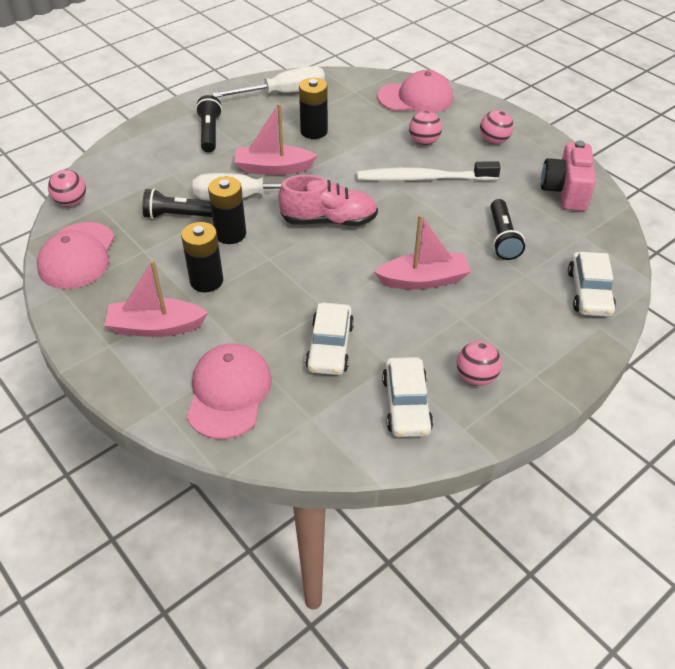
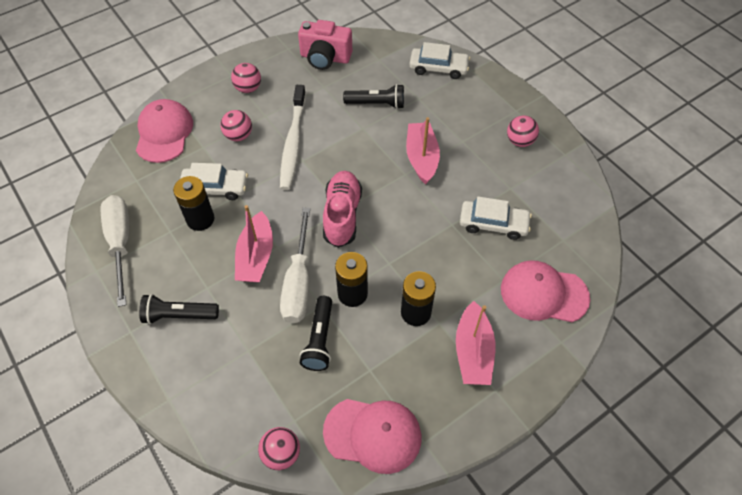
camera: 85 degrees left, 10 degrees up
(406, 404) = (546, 183): white car -> white car (215, 188)

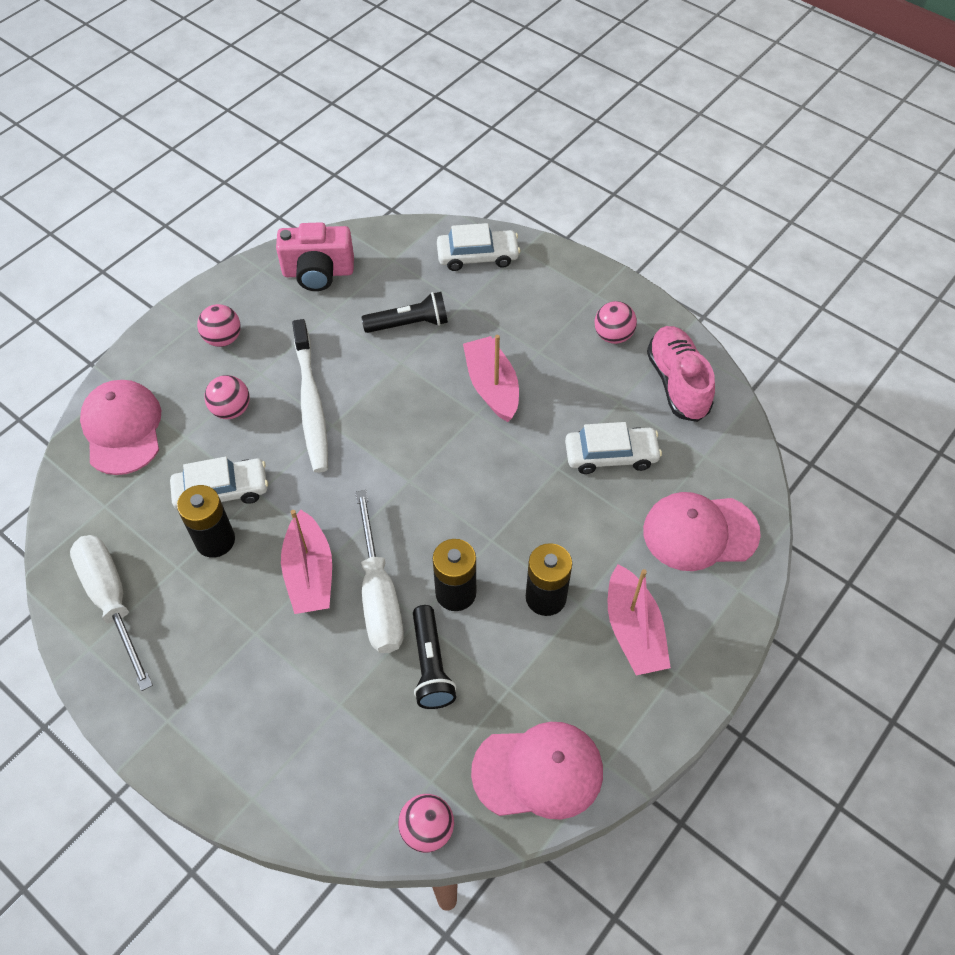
camera: 15 degrees left, 0 degrees up
(179, 315) = (228, 681): black flashlight -> none
(342, 215) = (409, 489): pink shoe -> pink shoe (677, 383)

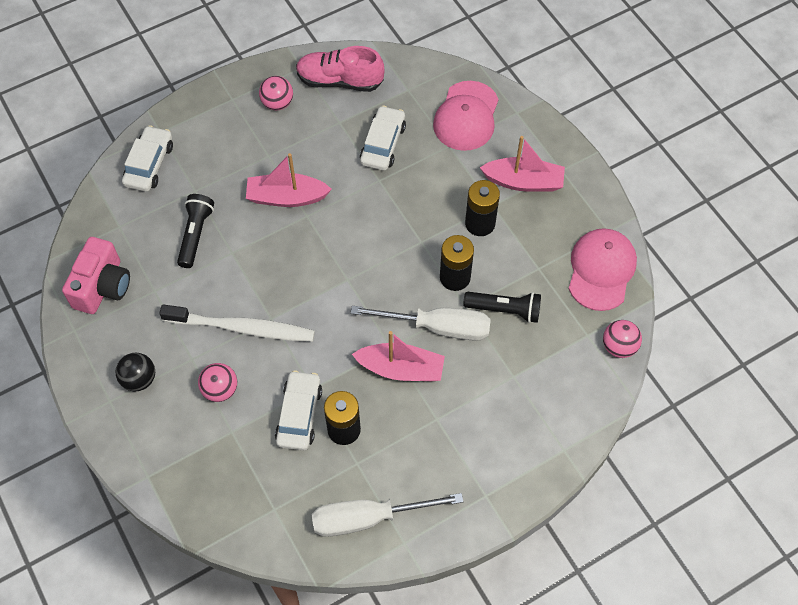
camera: 70 degrees left, 5 degrees up
(122, 429) = (200, 480): pink cap -> none
(223, 339) = (139, 379): pink ball -> black ball

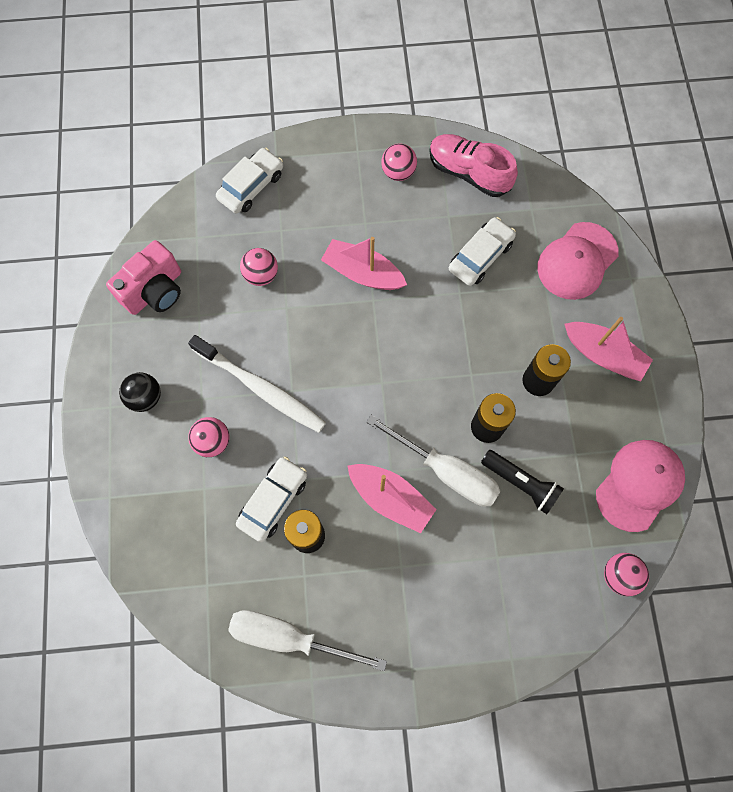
camera: 25 degrees right, 10 degrees up
(195, 234) = (261, 275): black flashlight -> pink ball

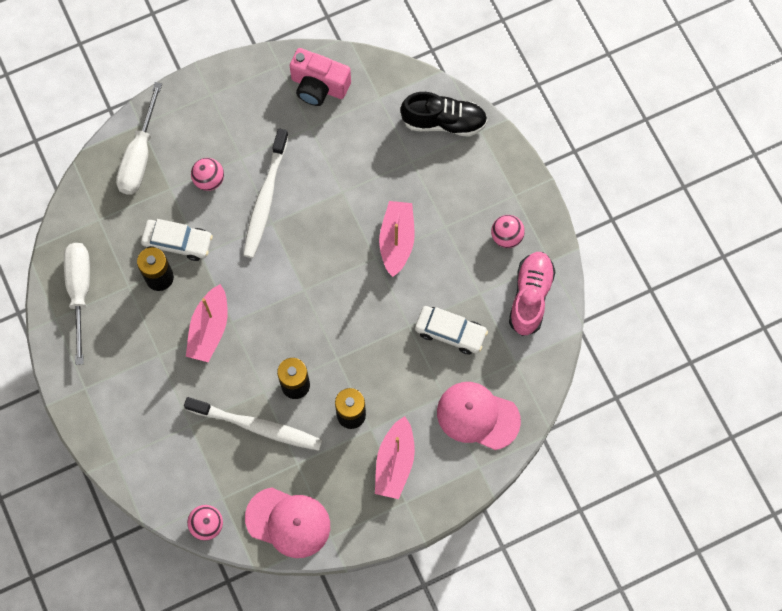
camera: 70 degrees right, 0 degrees up
(145, 397) = (227, 117): black ball -> none
(251, 186) = (444, 122): white car -> black shoe
(261, 275) = (364, 161): pink ball -> none
(446, 471) = (246, 365): white screwdriver -> white screwdriver (139, 156)
(521, 483) = (256, 426): black flashlight -> white toothbrush

